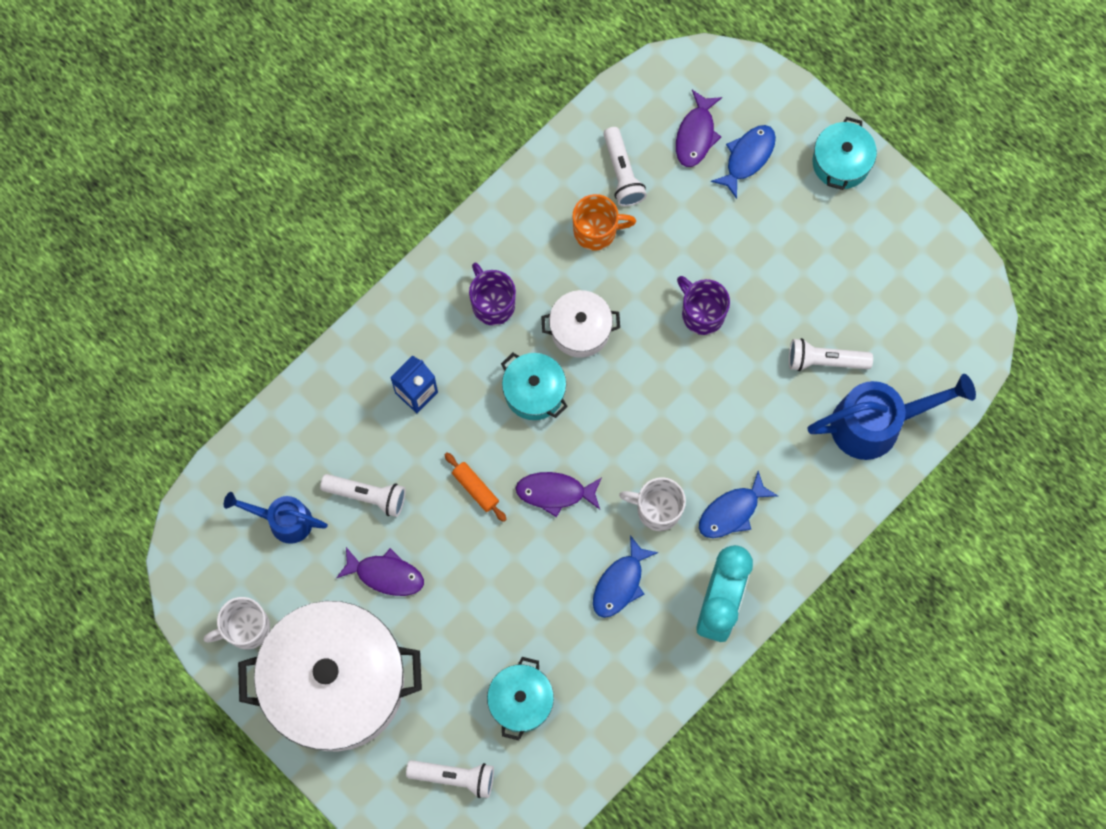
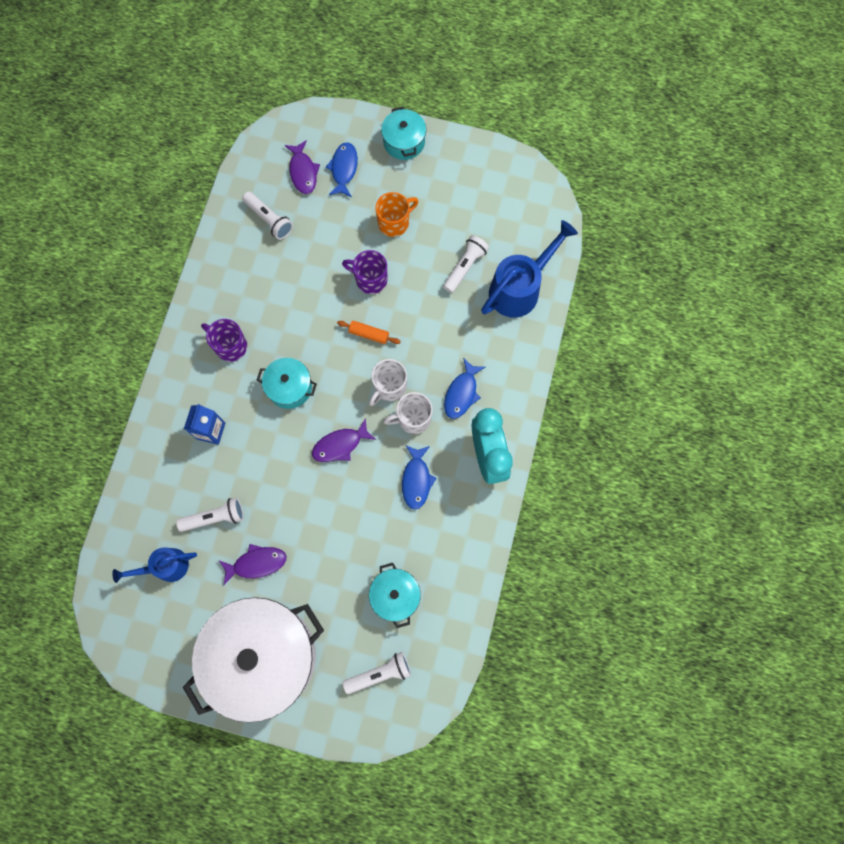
camera: 30 degrees left, 0 degrees up
(246, 628) = (179, 655): white mug -> white mug (389, 387)
(475, 488) = (285, 472): orange rolling pin -> orange rolling pin (369, 334)
(580, 329) = (297, 331): white pot -> none
(596, 231) = (272, 264): orange mug -> orange mug (394, 222)
(825, 360) = (465, 267): white flashlight -> white flashlight turned 150 degrees clockwise

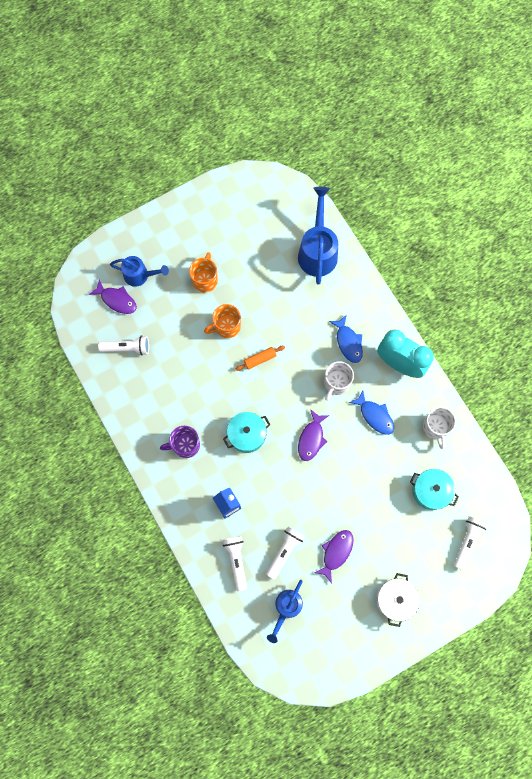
camera: 45 degrees left, 0 degrees up
(263, 656) = (395, 599): white pot -> white pot, size x0.46
(344, 169) = (140, 275): blue fish -> blue watering can
(370, 279) = (226, 326): purple mug -> orange mug
(389, 387) = (304, 378): white mug -> white mug (435, 427)
(404, 142) = (159, 226): turquoise pot -> none
(465, 267) = (274, 268): white flashlight -> white flashlight (236, 561)

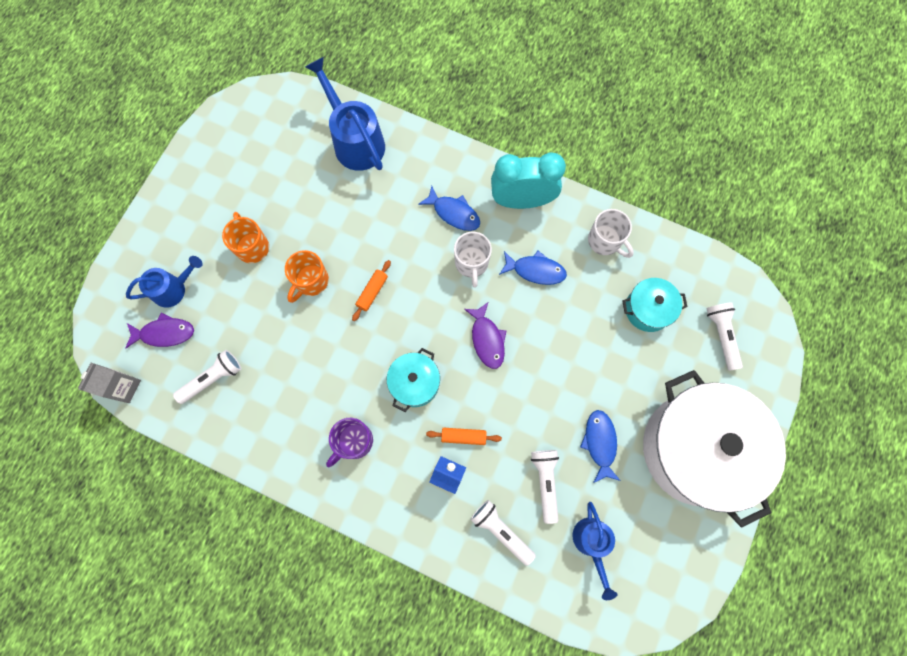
camera: 35 degrees left, 0 degrees up
(72, 318) = (124, 387): none -> grey carton
(254, 488) = (463, 436): none -> orange rolling pin
(336, 552) = (600, 443): purple fish -> blue fish
(395, 599) = (696, 449): white pot -> white pot, size x2.20

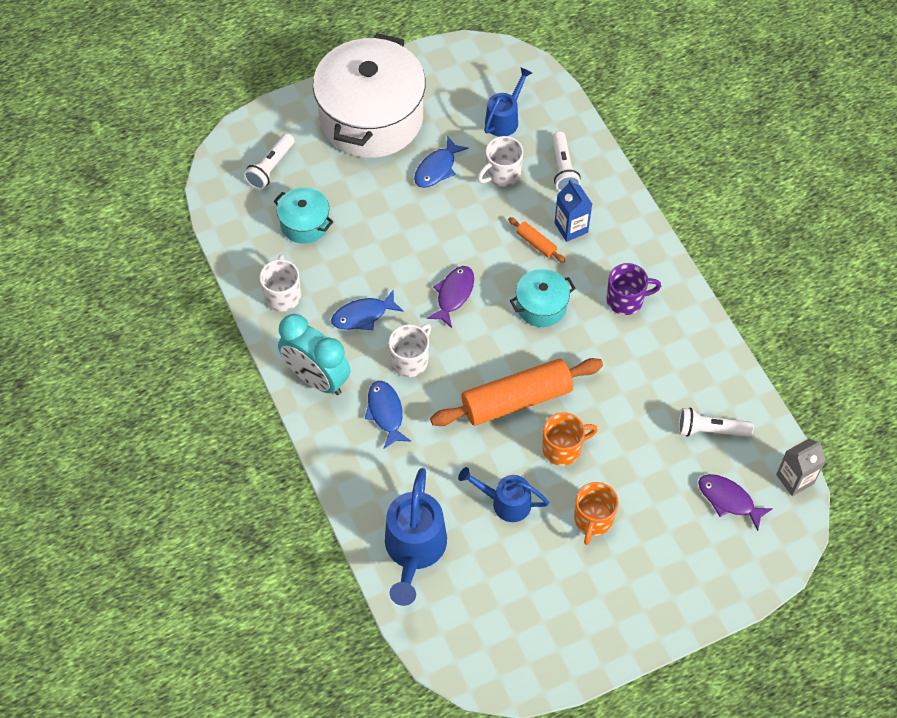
camera: 140 degrees left, 15 degrees down
(174, 289) = (694, 534): blue watering can -> blue watering can (505, 502)
(372, 292) = (516, 400): orange rolling pin -> orange rolling pin, size x2.33
(535, 270) = (363, 315): blue fish -> blue fish turned 75 degrees counterclockwise
(545, 482) = (502, 174): white flashlight -> white mug

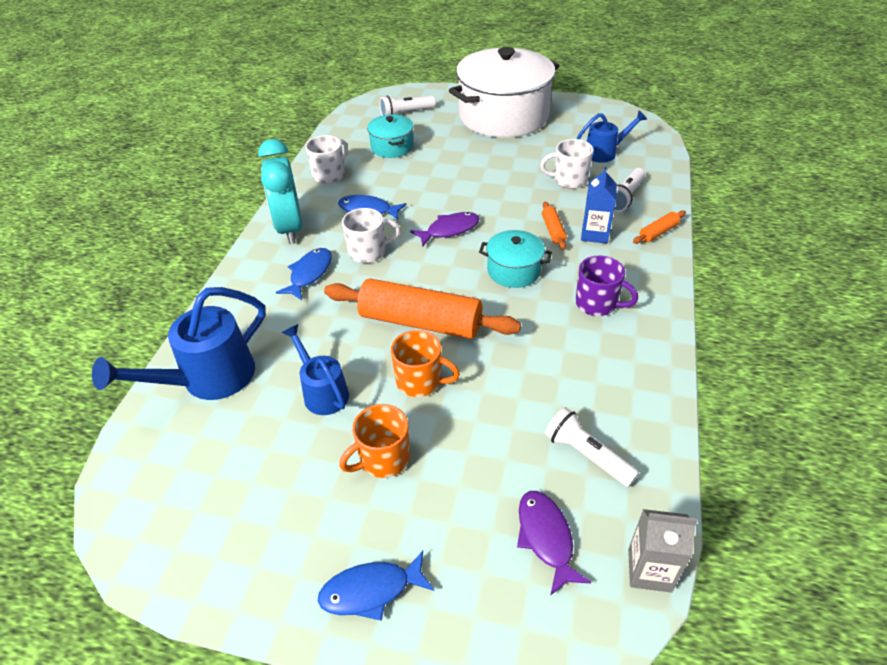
camera: 40 degrees right, 15 degrees down
(437, 168) = (521, 157): blue fish -> blue fish (371, 590)
(617, 196) = (658, 232): none -> orange rolling pin

